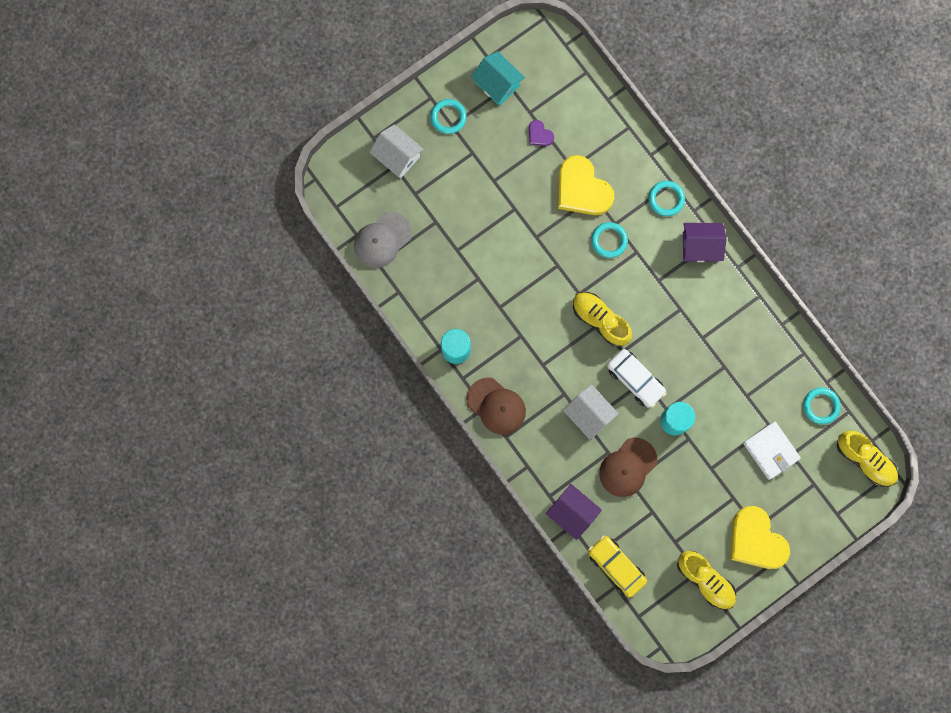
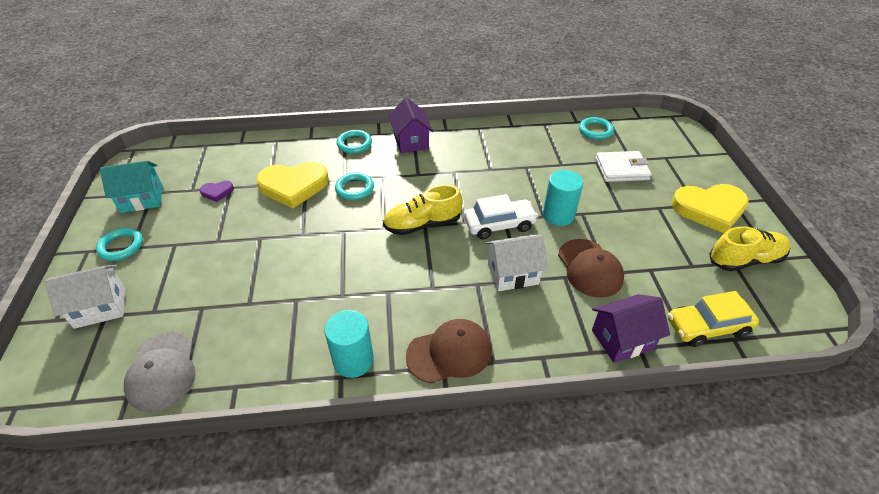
camera: 60 degrees left, 35 degrees down
(700, 246) = (411, 141): purple house -> purple house turned 45 degrees counterclockwise
(865, 460) = (655, 126): yellow shoe -> none

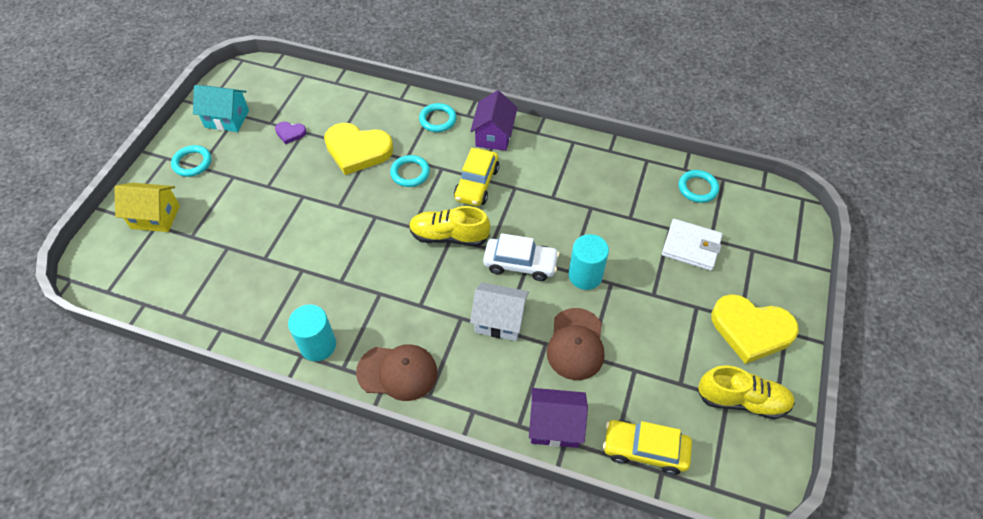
camera: 25 degrees right, 10 degrees up
(100, 307) = (155, 217): white house -> yellow house
(162, 371) = (176, 293): grey cap -> none
(420, 179) = (477, 184): none -> yellow car

